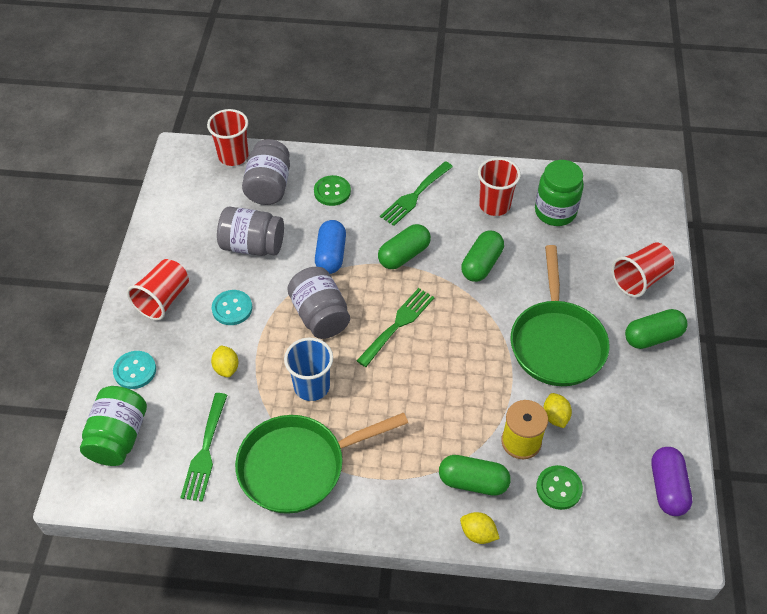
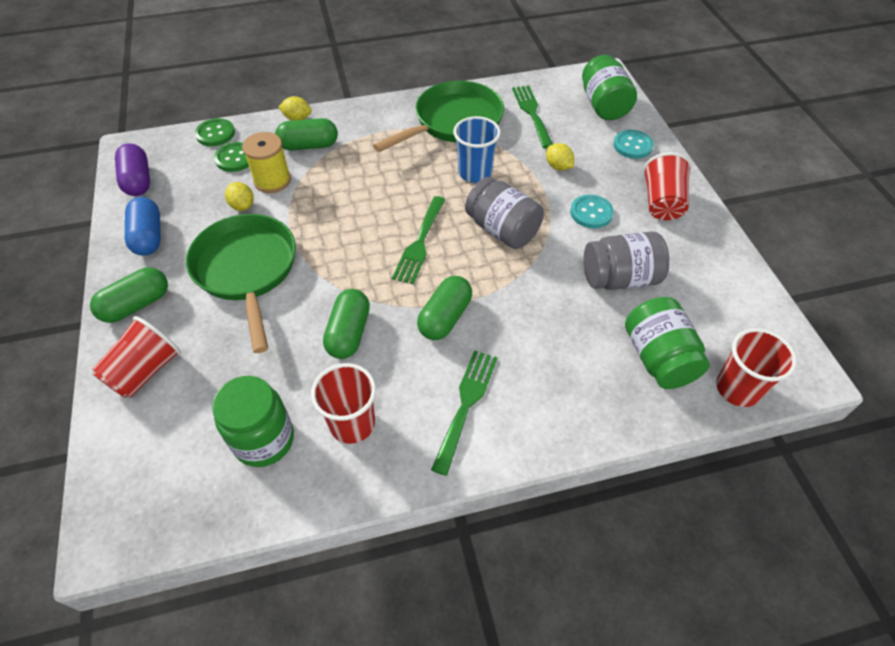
camera: 160 degrees right, 0 degrees up
(269, 186) = (658, 358): grey jar -> green jar
(331, 255) = (528, 293): blue capsule -> blue capsule (148, 237)
(332, 192) = (575, 375): green button -> green button (215, 134)

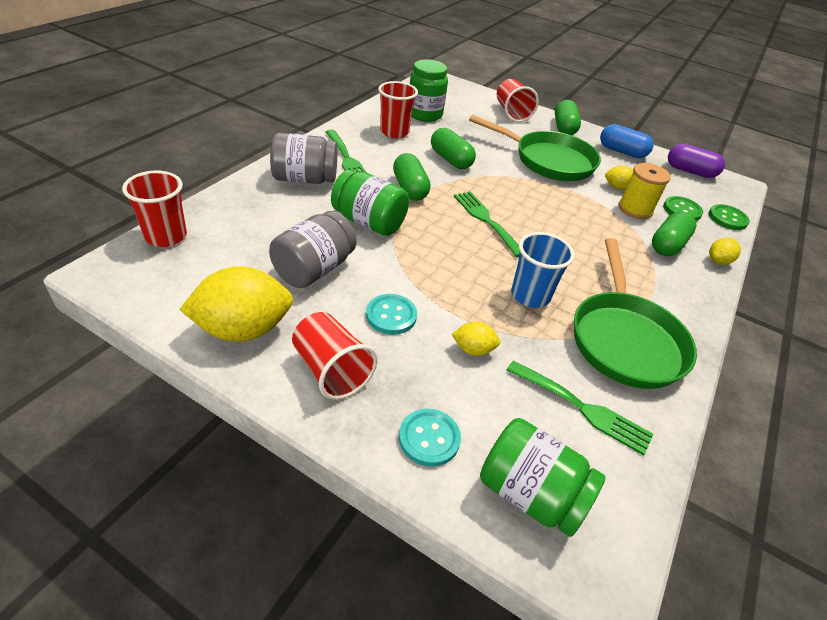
camera: 130 degrees right, 10 degrees down
(502, 230) = (445, 259): grey jar -> grey jar (305, 179)
(658, 358) = (241, 229): green jar -> green jar (369, 222)
(706, 259) = (243, 329): none -> yellow lemon

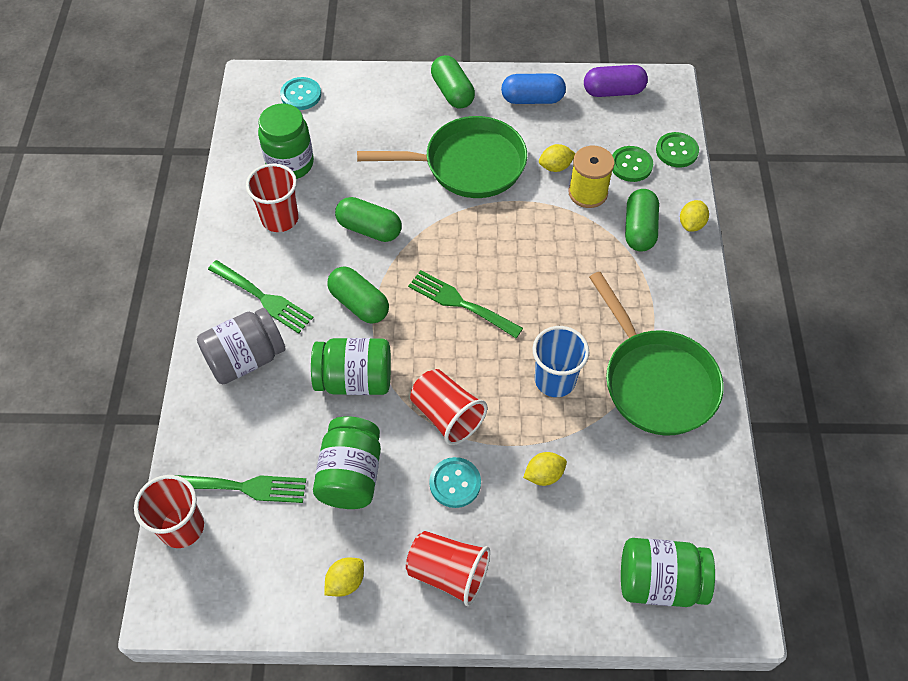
camera: 25 degrees left, 15 degrees up
(243, 329) = (345, 582): yellow lemon -> yellow lemon, size x0.48
(314, 269) = (351, 475): grey jar -> green jar
(429, 438) = (563, 584): turquoise button -> turquoise button (301, 95)
(512, 113) = (382, 98): red cup -> red cup (447, 415)
(583, 408) = (658, 478): green fork -> green fork (243, 487)

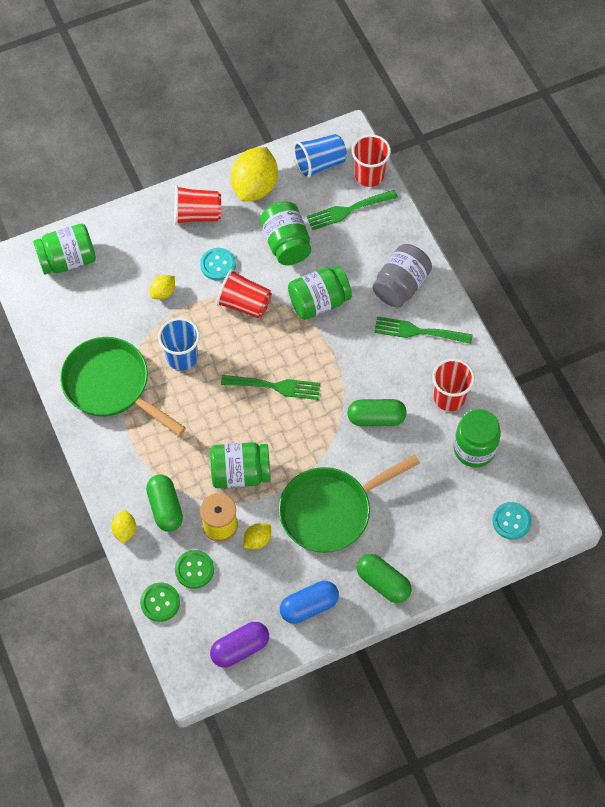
camera: 155 degrees right, 5 degrees up
(236, 578) = (319, 164): none -> blue cup
(345, 582) = (255, 187): yellow lemon -> yellow lemon, size x2.10
(359, 304) = (348, 356): green capsule -> none
(543, 231) = (240, 473): none -> green jar

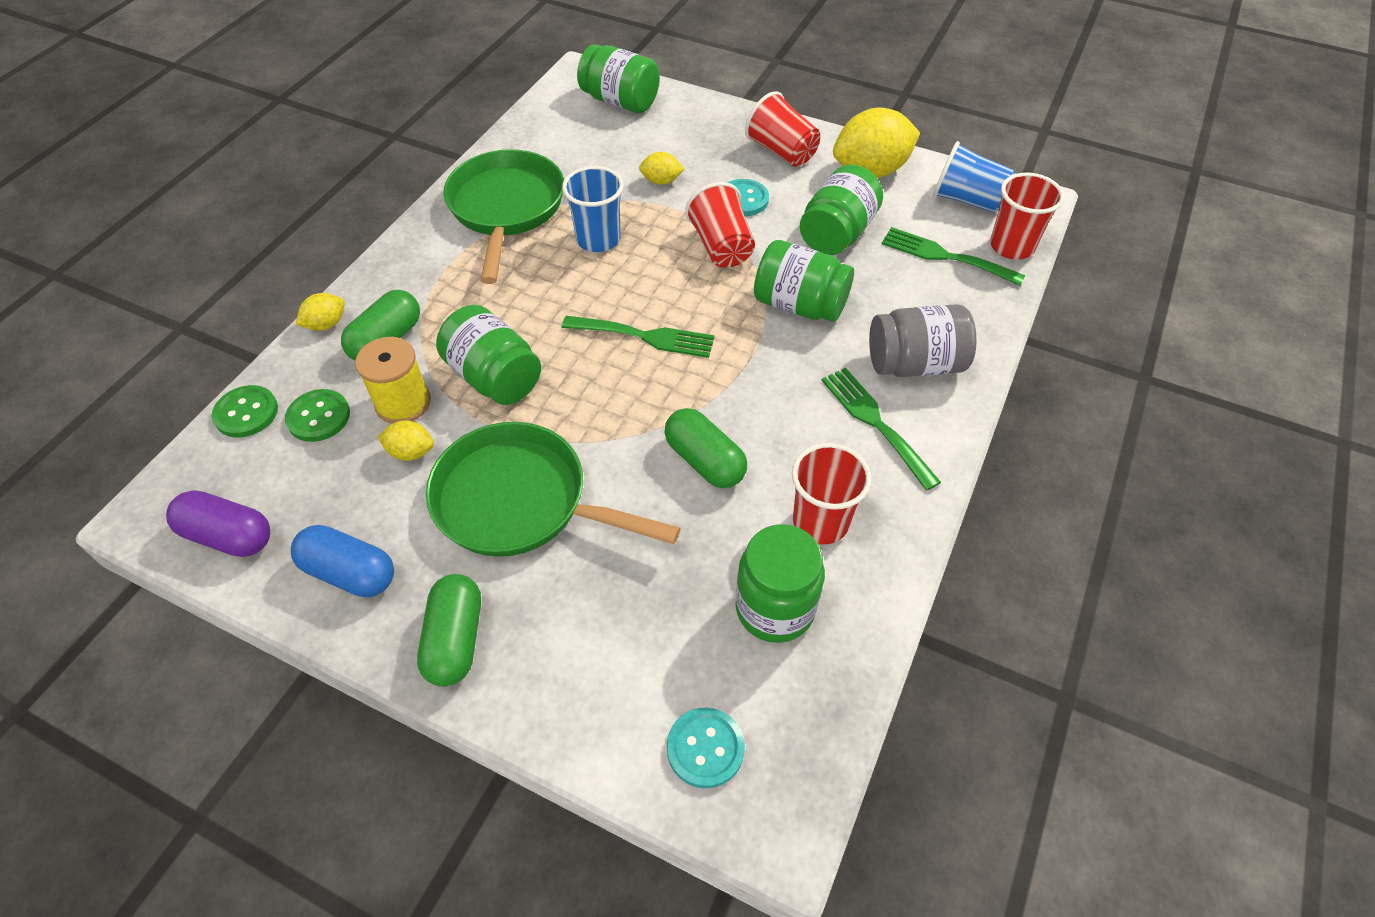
camera: 50 degrees right, 10 degrees down
(275, 386) = (645, 336): green fork -> green fork turned 45 degrees counterclockwise

